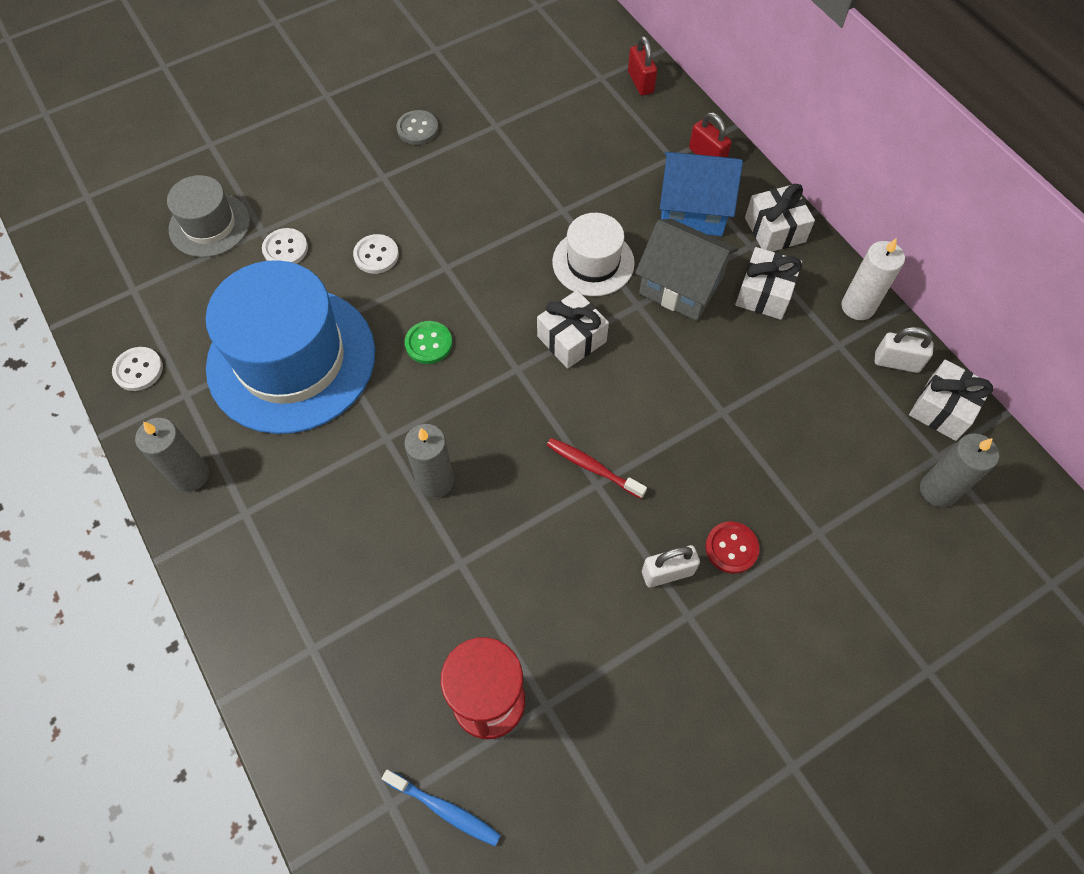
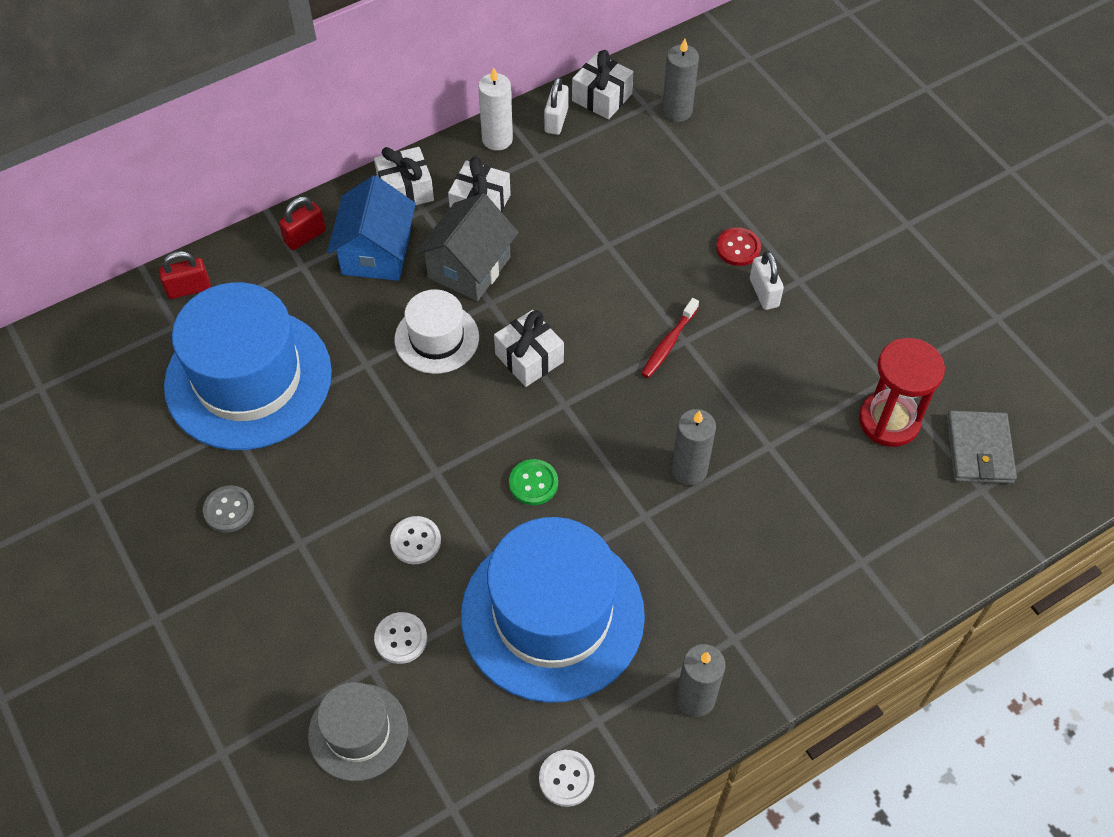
camera: 90 degrees left, 5 degrees down
(444, 809) = (979, 450): blue toothbrush -> grey wallet
(546, 130) = (248, 379): none -> blue hat

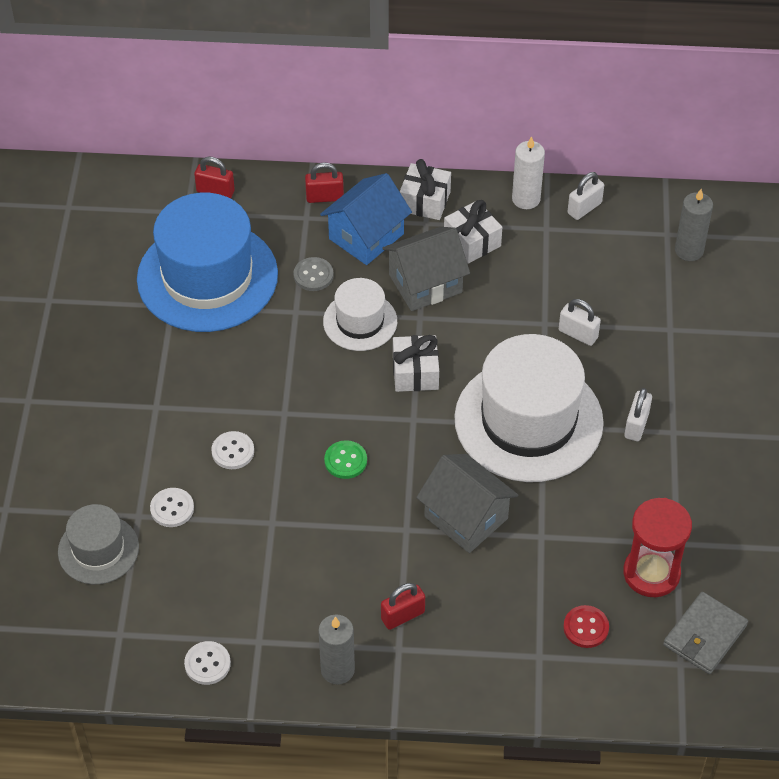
camera: 35 degrees right, 5 degrees down
(229, 510) = (127, 358): grey button -> grey button (313, 275)
(552, 615) = (285, 555): blue hat -> none
(602, 97) = (636, 209): white gift -> none
(645, 238) = (578, 334): none -> white padlock
(668, 343) = (528, 420): red toothbrush -> white hat
(689, 470) = (466, 517): grey candle -> grey house
(711, 603) = (403, 616): none -> red padlock
(738, 248) = (645, 381): red button -> red button (586, 627)

